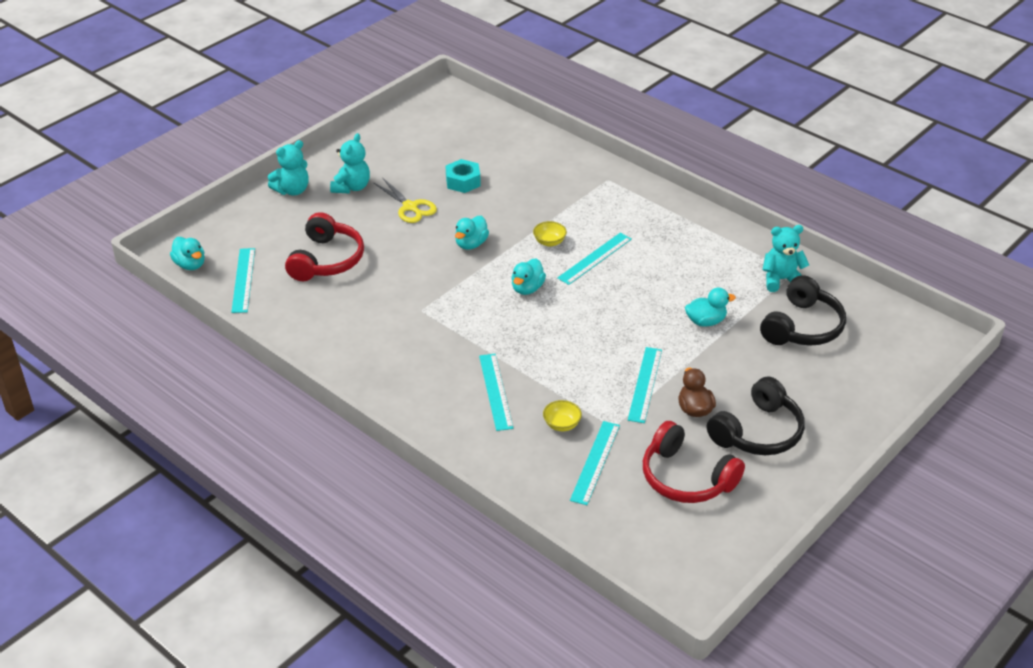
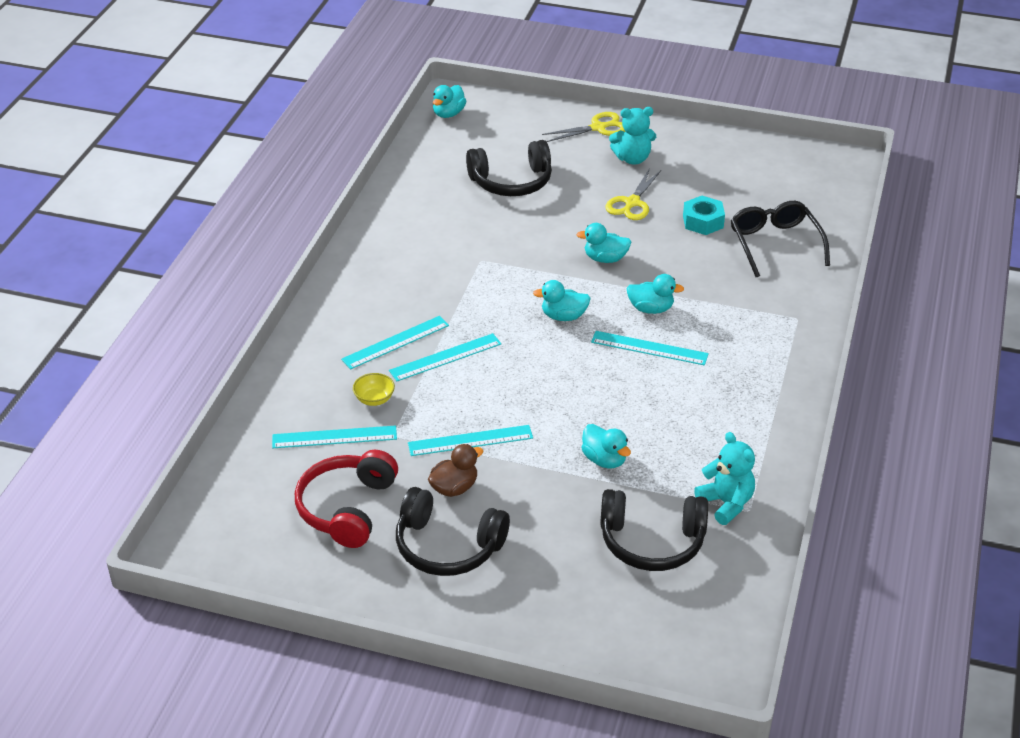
camera: 65 degrees right, 0 degrees up
(243, 280) = (449, 147): turquoise ruler -> turquoise ruler (445, 357)
(292, 190) = (598, 128): turquoise teddy bear -> yellow scissors
(326, 260) = (511, 182): red headphones -> black headphones
(516, 159) = (775, 244): none -> black glasses
(549, 242) = (651, 309): yellow bowl -> turquoise duck

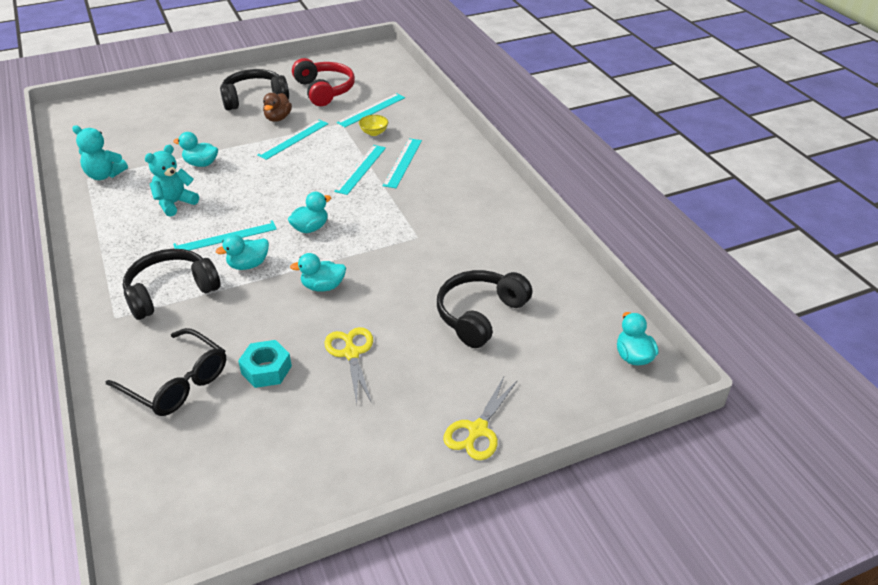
camera: 140 degrees right, 0 degrees up
(605, 259) = (323, 286): turquoise duck -> turquoise duck turned 150 degrees counterclockwise
(632, 159) = (401, 408): turquoise teddy bear -> turquoise teddy bear (175, 203)
(652, 542) = (140, 142): black headphones -> black headphones (170, 292)

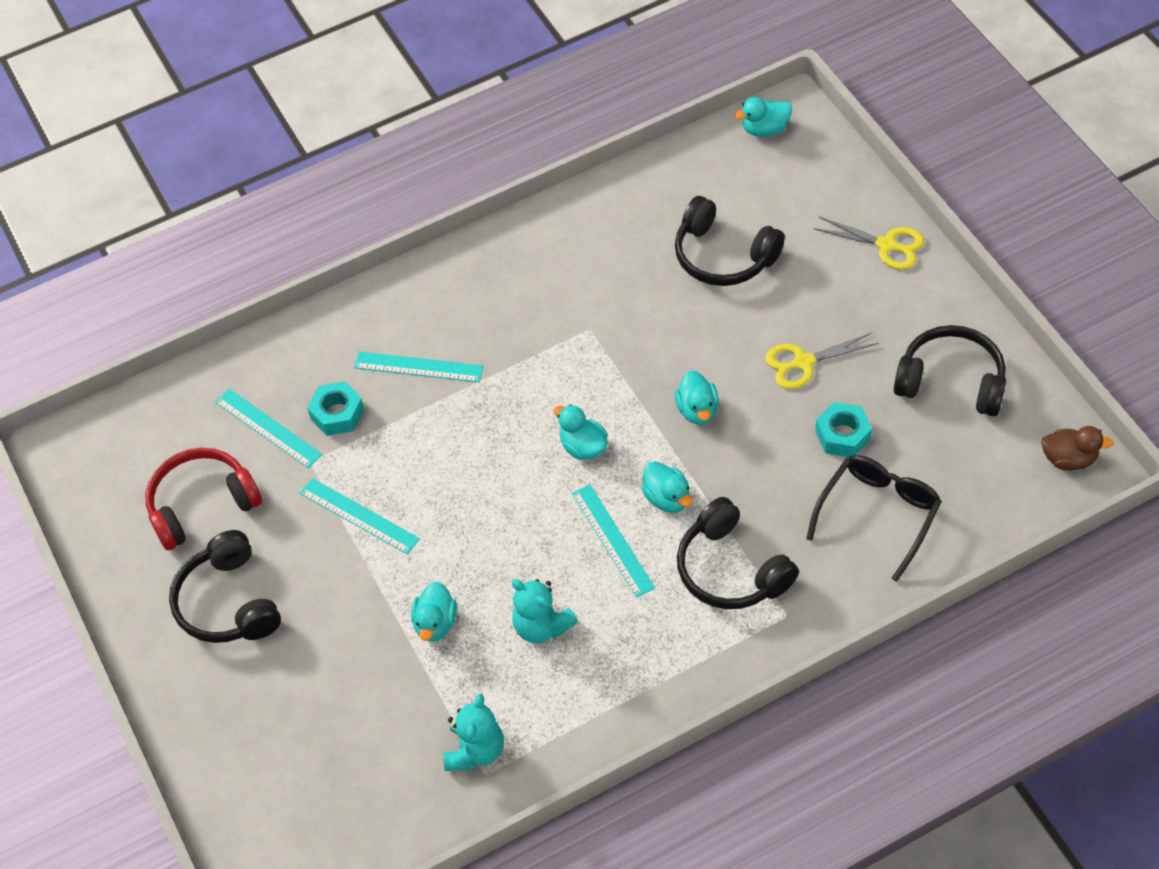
camera: 90 degrees left, 15 degrees up
(278, 118) = (295, 552): brown duck -> brown duck (1069, 459)
(298, 457) = (951, 381): none -> black headphones
(361, 169) = (438, 414): turquoise ruler -> none
(374, 132) = (337, 414): yellow bowl -> turquoise nut

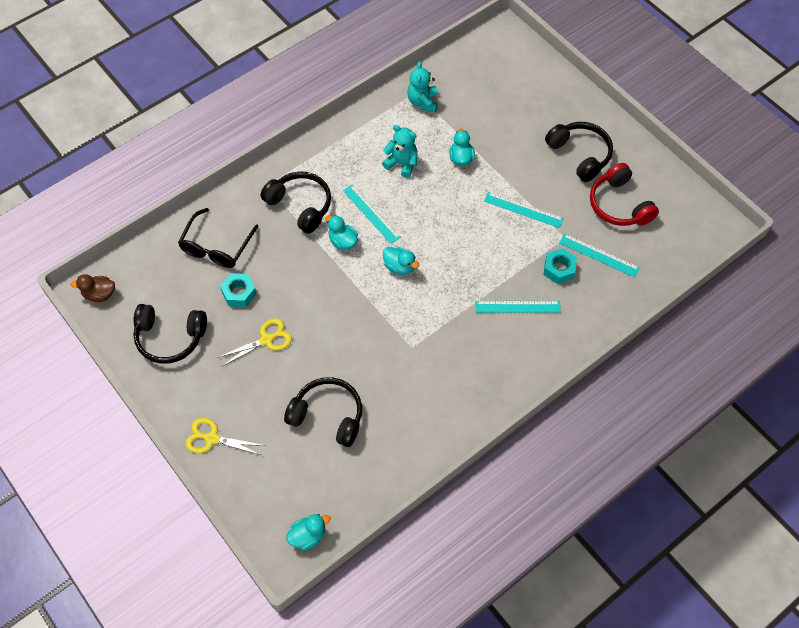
camera: 165 degrees right, 5 degrees up
(202, 504) = (619, 205): red headphones -> red headphones turned 105 degrees clockwise
(697, 410) = (332, 299): turquoise duck -> none

